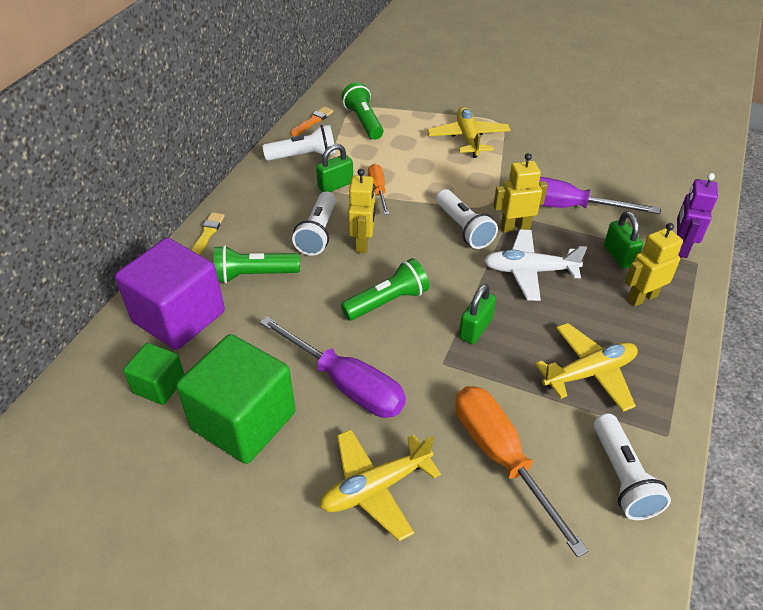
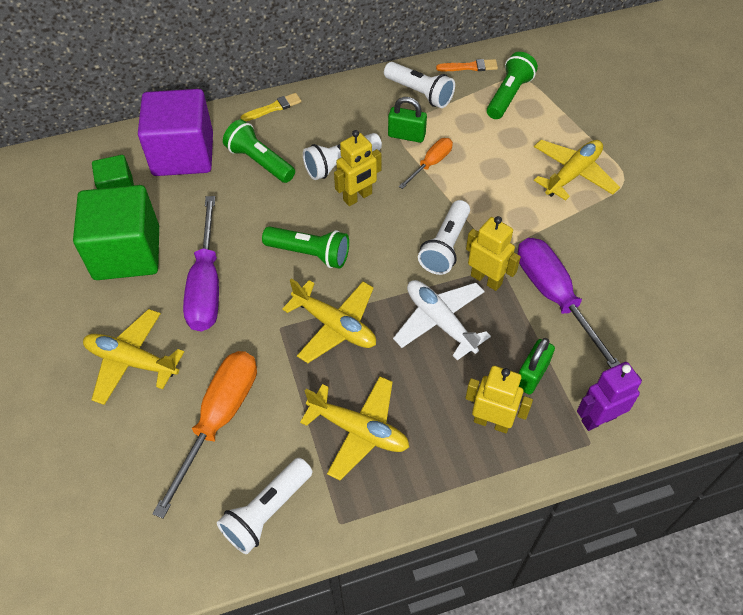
camera: 50 degrees right, 10 degrees up
(475, 329) = (335, 326): green padlock -> yellow plane

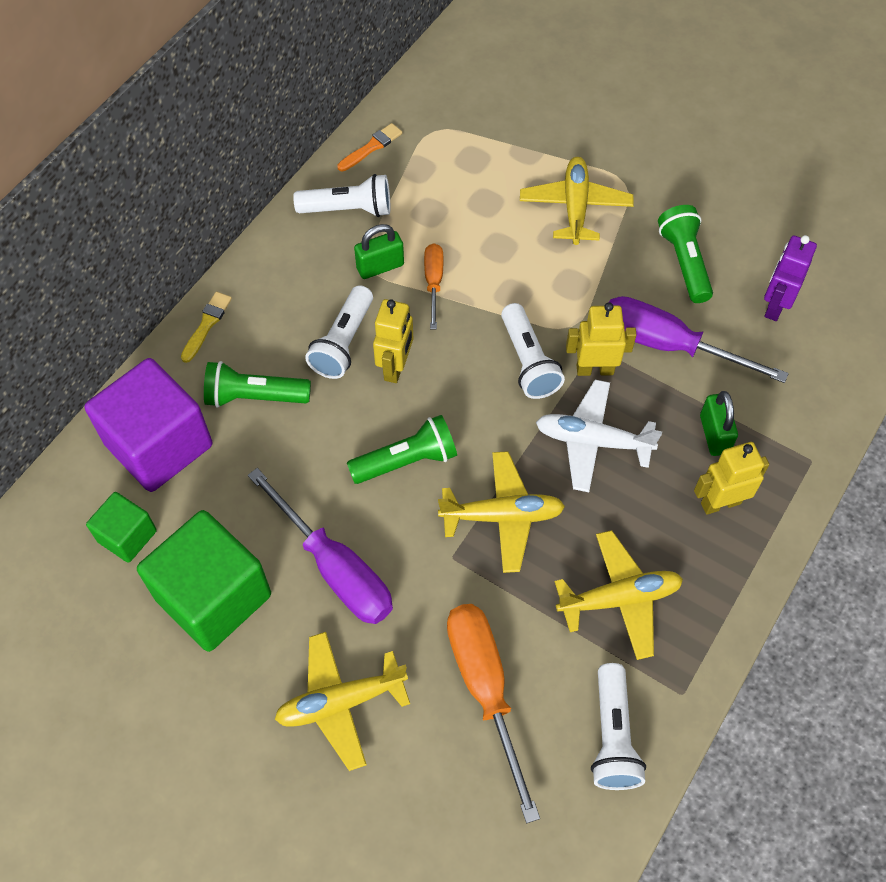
camera: 40 degrees left, 5 degrees up
(508, 95) = (440, 157): green flashlight -> green flashlight (684, 262)
(598, 419) = (799, 434): purple robot -> purple robot (775, 306)

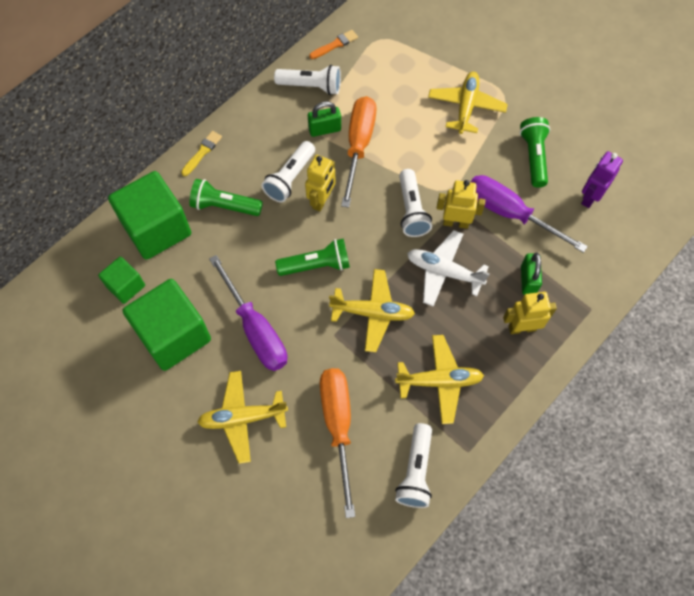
camera: 10 degrees right, 5 degrees up
(159, 445) = (157, 229): purple cube -> green cube
(433, 282) = (358, 146): orange screwdriver -> orange screwdriver, size x1.83

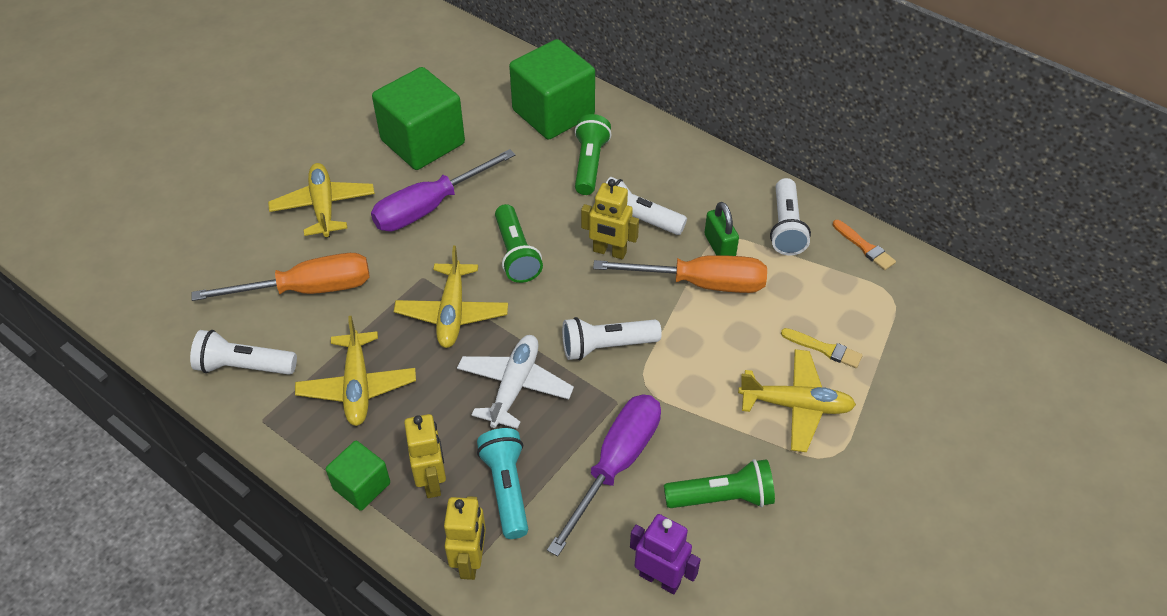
camera: 85 degrees right, 15 degrees down
(126, 286) = (480, 99): green cube -> green cube (361, 486)
(202, 152) = (661, 137): yellow brush -> yellow brush (824, 349)
(455, 222) = (593, 398): yellow robot -> yellow robot (470, 561)
(528, 280) = (507, 488): green padlock -> turquoise flashlight

